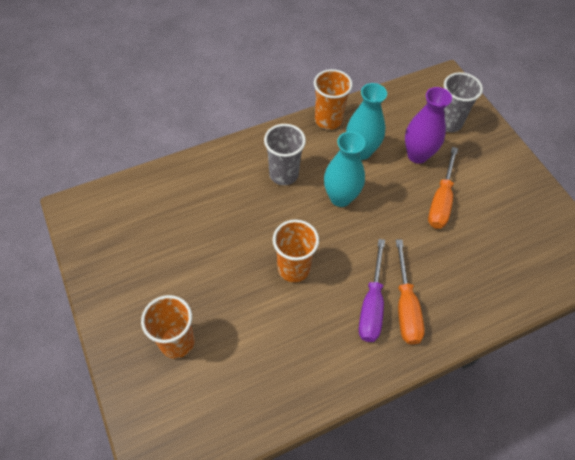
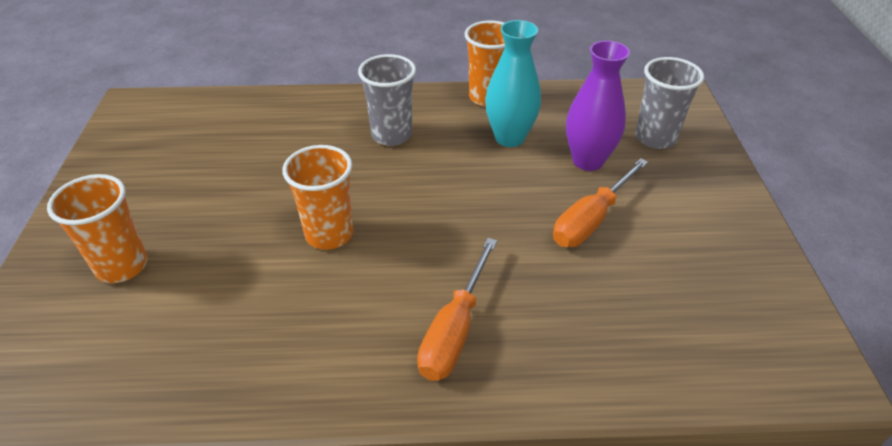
camera: 25 degrees right, 15 degrees down
(340, 197) = (448, 177): turquoise vase -> none
(371, 305) = (406, 311): purple screwdriver -> none

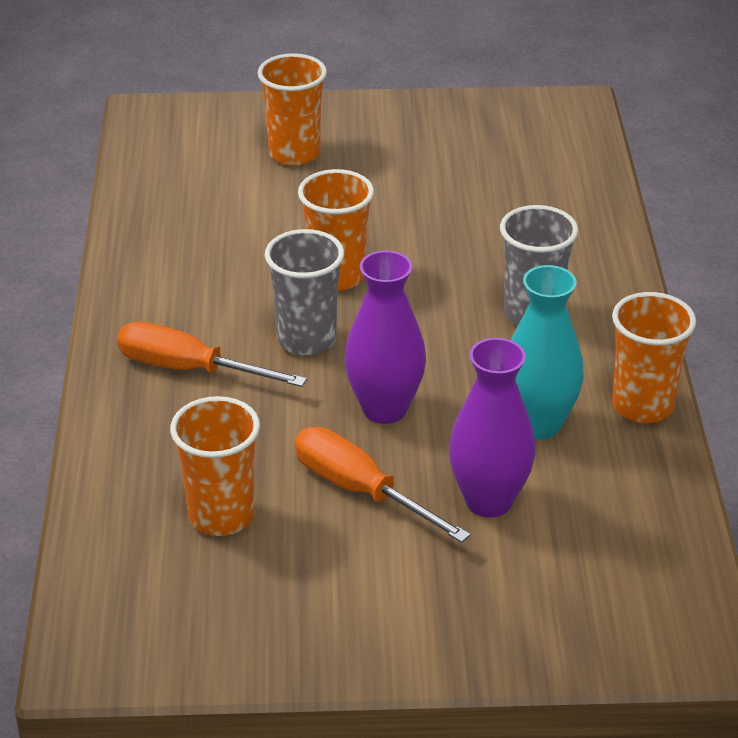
camera: 90 degrees right, 5 degrees down
(500, 207) = (384, 409): none -> purple vase
(638, 297) = (221, 516): none -> orange cup
(655, 138) = (555, 586): grey cup -> grey cup (306, 340)

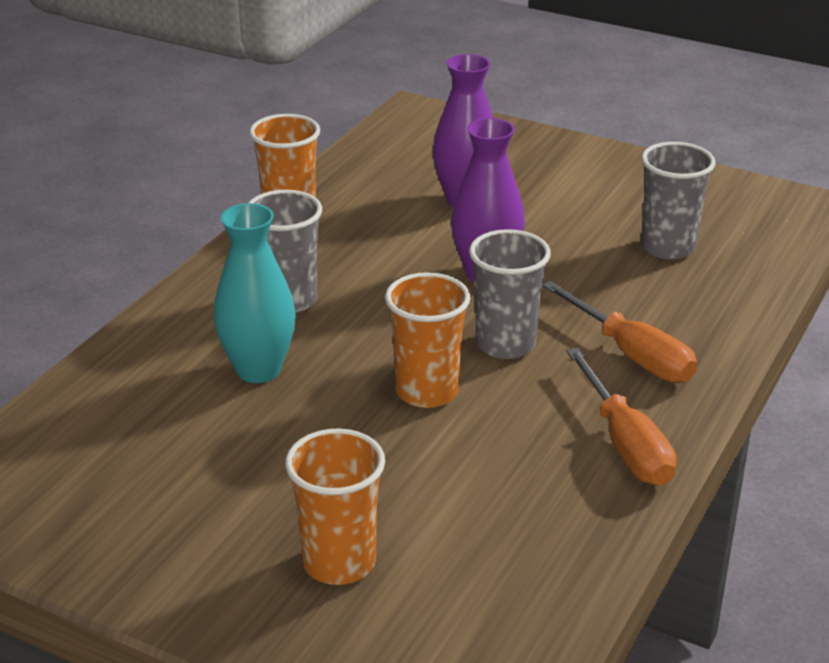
camera: 150 degrees left, 5 degrees down
(221, 516) = (668, 247): orange cup -> grey cup
(360, 490) = (551, 231): orange screwdriver -> orange screwdriver (625, 443)
(538, 424) = (379, 229): turquoise vase -> turquoise vase (258, 370)

